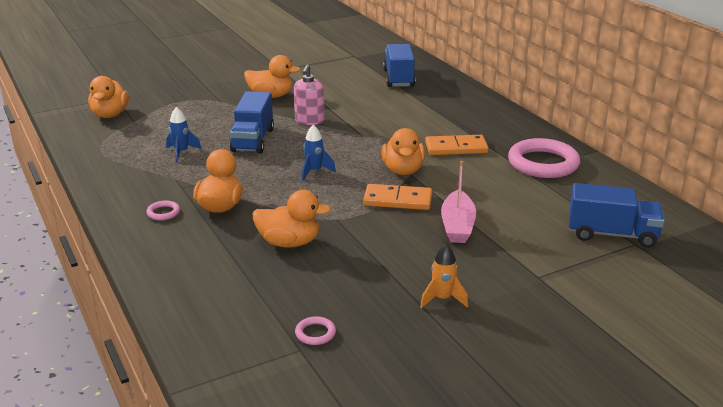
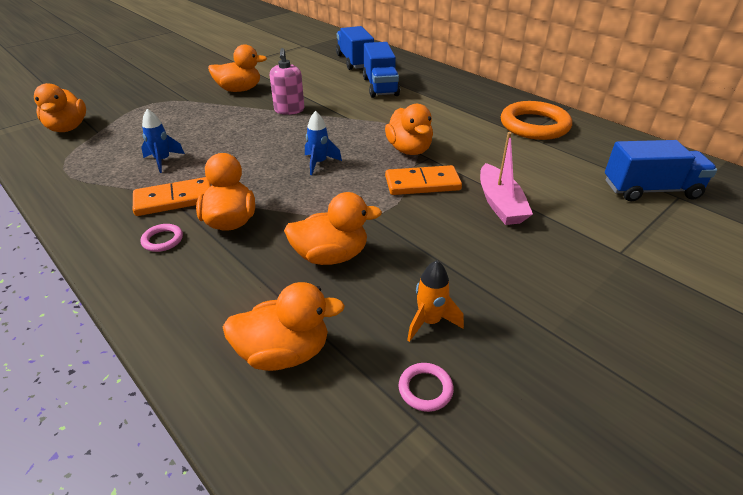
camera: 15 degrees left, 10 degrees up
(226, 297) = (284, 352): none -> orange duck
(253, 140) = (238, 137): blue truck -> blue truck (380, 86)
(442, 299) = (544, 302): orange rocket -> orange rocket (429, 321)
(456, 148) = (446, 120): orange domino -> orange domino (174, 199)
(543, 163) = (534, 125): pink ring -> orange ring

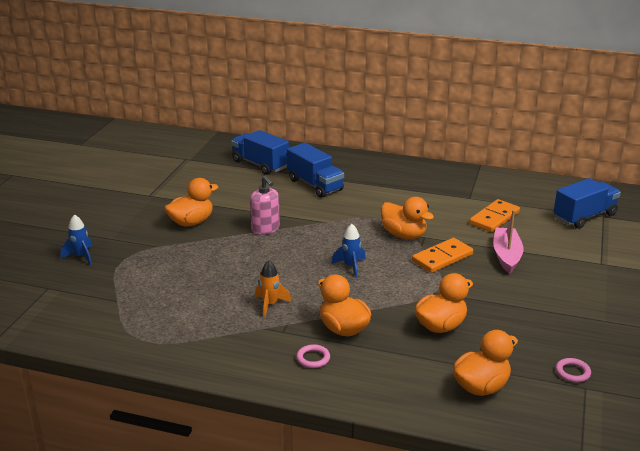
camera: 30 degrees left, 10 degrees down
(68, 128) = (80, 306): orange duck -> none
(163, 161) = (221, 305): blue rocket -> blue rocket (81, 256)
(174, 199) = (278, 329): orange domino -> orange domino (494, 218)
(429, 321) = (540, 340): orange rocket -> orange rocket (270, 305)
(500, 204) = (506, 256): pink boat -> pink boat turned 135 degrees counterclockwise
(534, 125) = (470, 188): orange ring -> none

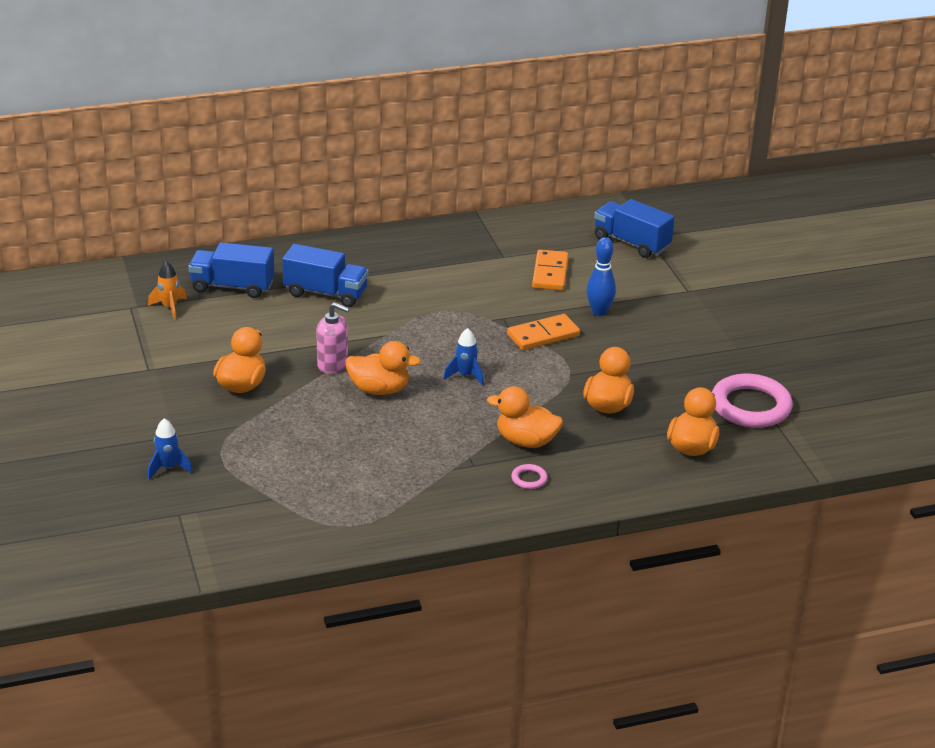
camera: 35 degrees left, 5 degrees up
(270, 305) = (432, 444): orange rocket -> orange rocket (169, 307)
(404, 235) = (481, 322): orange duck -> orange duck (379, 390)
(442, 258) = (543, 335): orange domino -> orange domino turned 45 degrees clockwise
(506, 256) = (599, 312): pink boat -> blue bowling pin
(572, 372) = (750, 406): pink ring -> pink ring, size x2.38
(584, 216) = (631, 243): blue truck -> blue truck turned 75 degrees counterclockwise

